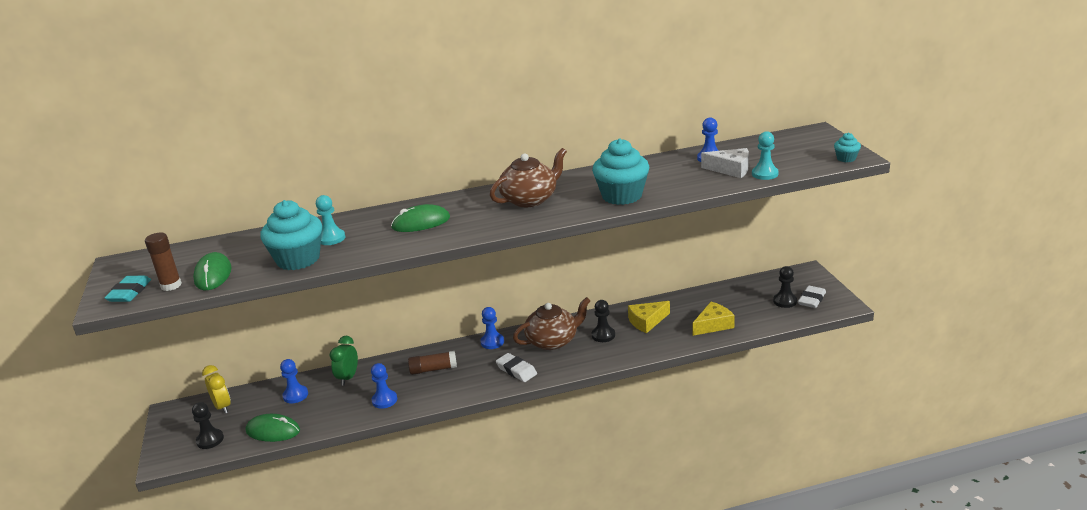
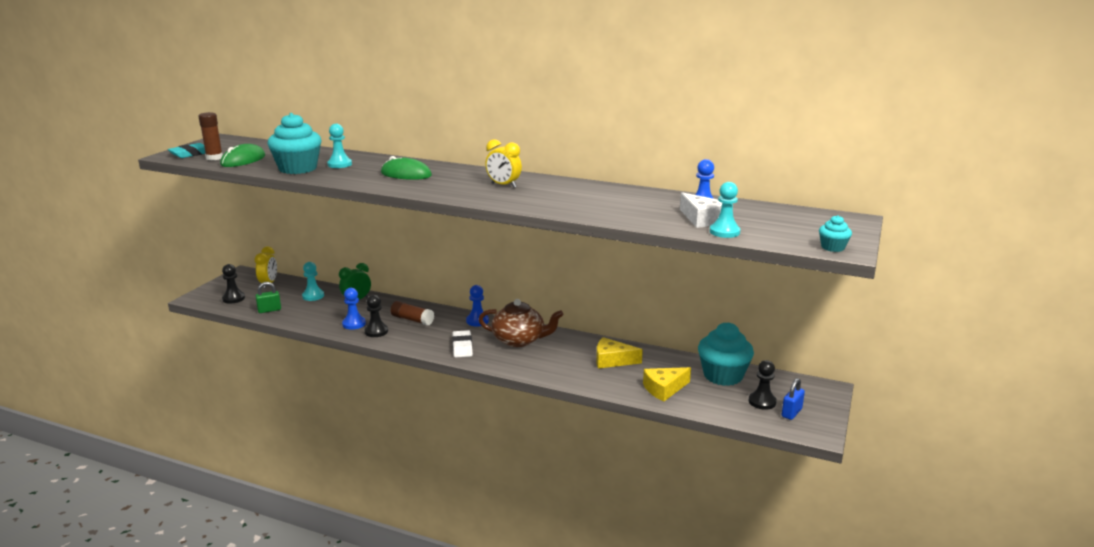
camera: 35 degrees right, 5 degrees down
(273, 431) = (269, 310): green mouse -> green padlock
(295, 395) = (313, 296): blue pawn -> turquoise pawn
(530, 199) = (503, 185): brown teapot -> yellow clock
(603, 335) = (562, 354): black pawn -> black pawn (376, 331)
(622, 196) = (572, 206): turquoise cupcake -> turquoise cupcake (723, 375)
(713, 325) = (664, 389): yellow cheese -> yellow cheese turned 150 degrees clockwise
(811, 300) = (791, 413): white eraser -> blue padlock

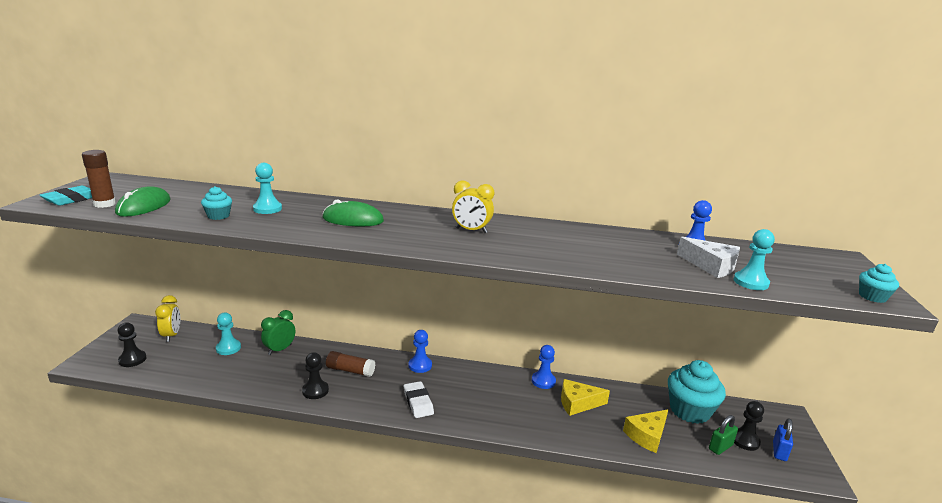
camera: 15 degrees left, 0 degrees up
(269, 310) = (180, 372): green padlock -> green padlock (720, 447)
(298, 168) = (218, 216): turquoise cupcake -> turquoise cupcake, size x0.47
(354, 324) = (286, 382): blue pawn -> blue pawn (543, 381)
(519, 340) = (473, 386): brown teapot -> none

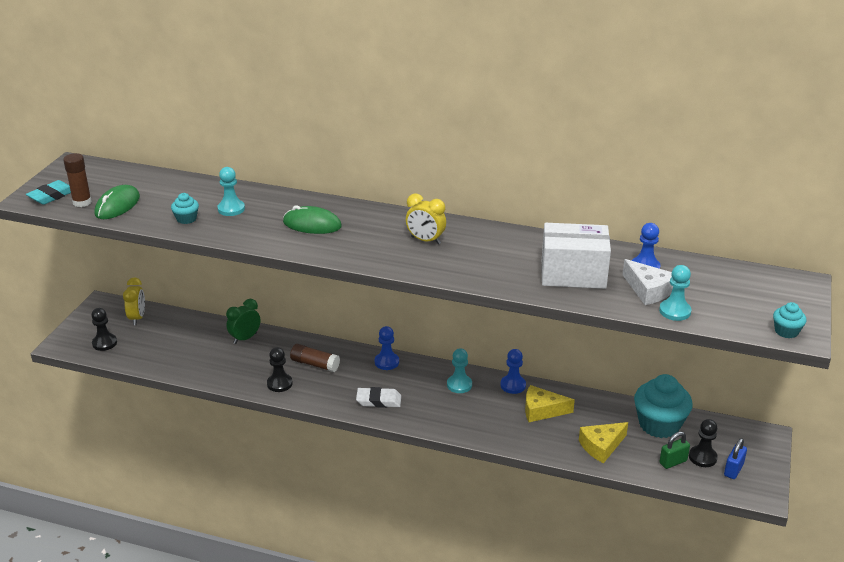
camera: 10 degrees right, 10 degrees up
(228, 348) = (194, 334): turquoise pawn -> turquoise pawn (459, 385)
(418, 402) = (378, 400): white eraser -> white eraser turned 75 degrees counterclockwise
(629, 254) = (573, 274): none -> white box

